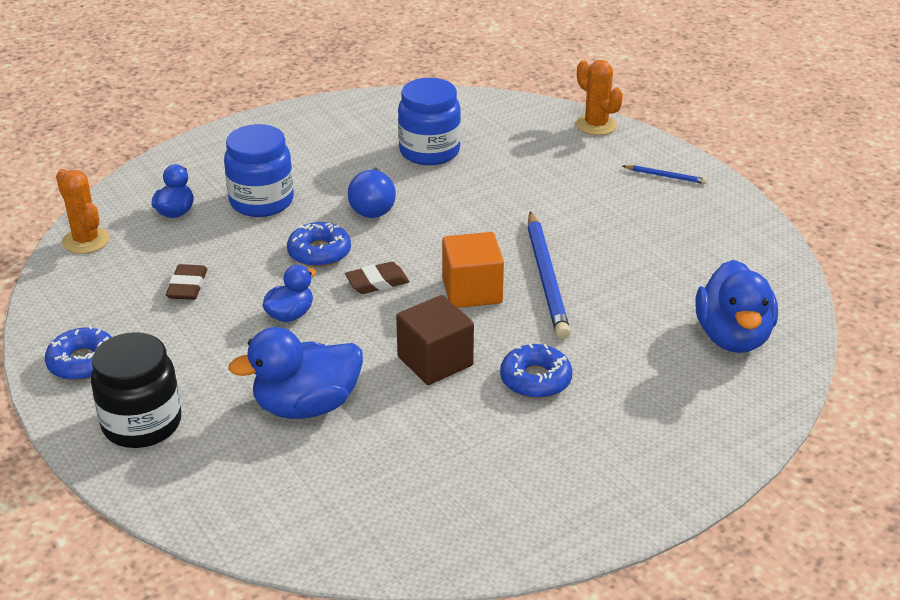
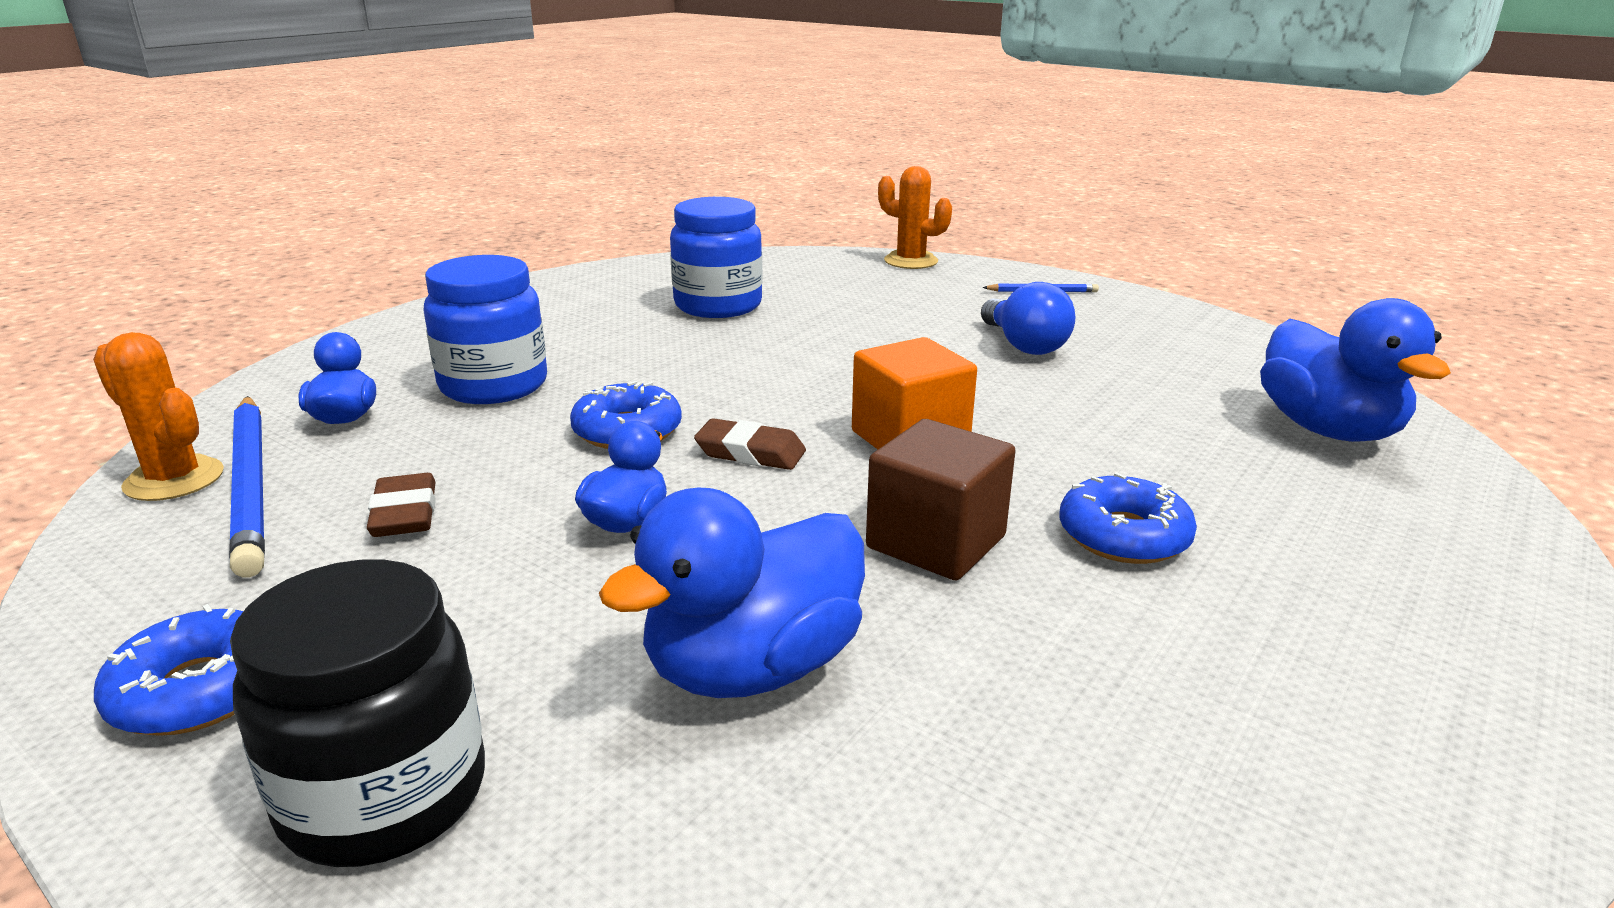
camera: 20 degrees left, 10 degrees down
(372, 207) = (677, 368): blue light bulb -> blue light bulb (1024, 345)
(377, 282) = (750, 452): brown eraser -> brown eraser turned 60 degrees clockwise
(547, 278) = (1003, 407): blue pencil -> blue pencil (252, 484)

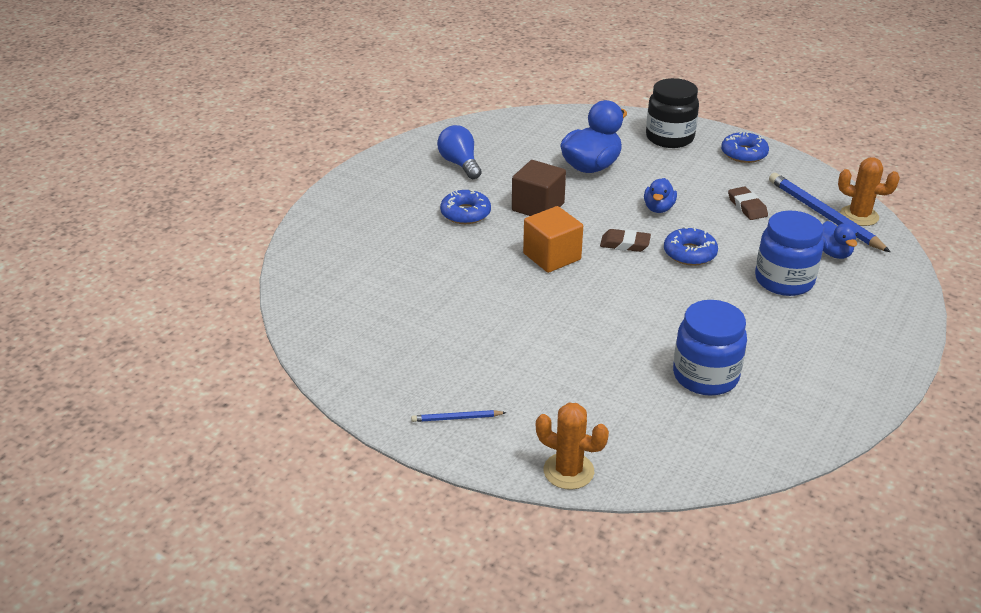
camera: 175 degrees right, 10 degrees up
(1024, 345) = (484, 340): blue light bulb -> blue light bulb (460, 164)
(1327, 430) = (340, 275): blue duck -> none

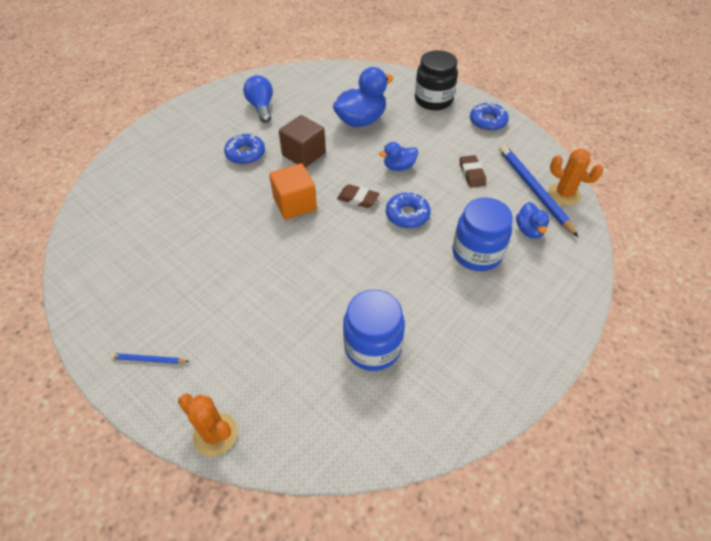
camera: 10 degrees right, 15 degrees up
(658, 208) = (399, 167): blue duck -> blue duck turned 45 degrees clockwise

